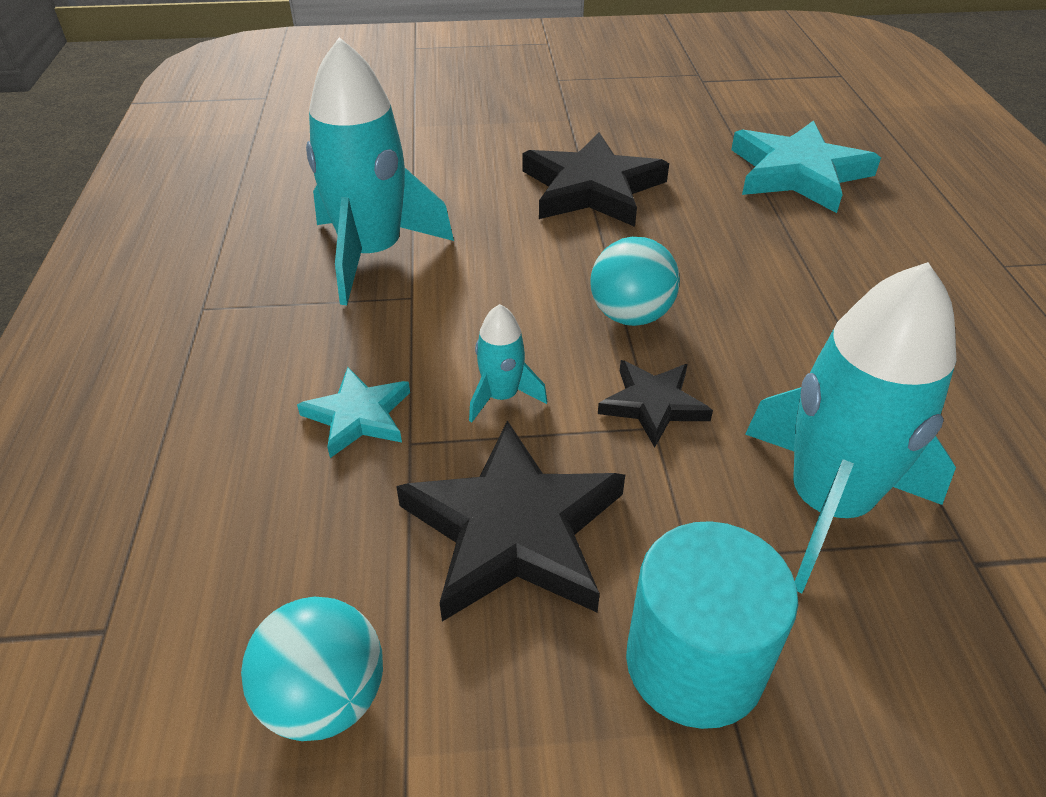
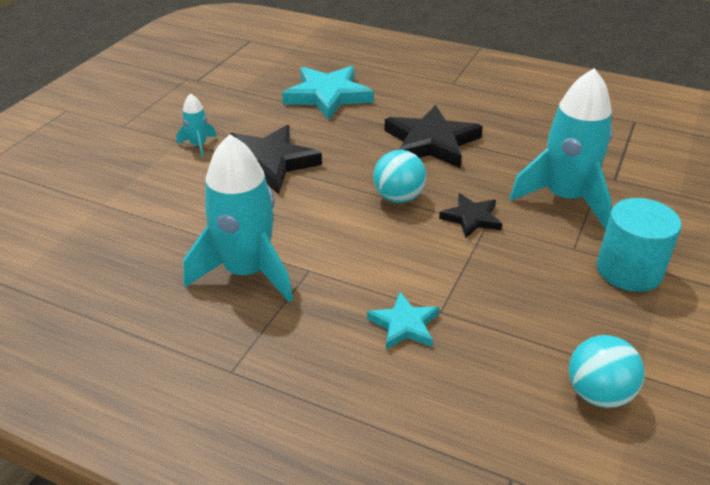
camera: 60 degrees left, 5 degrees down
(501, 396) = (428, 265): turquoise rocket -> turquoise rocket (198, 145)
(513, 530) = (527, 295): black star -> black star (431, 142)

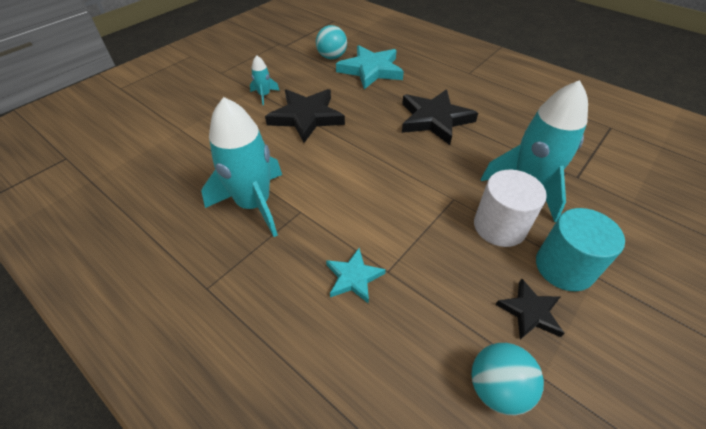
camera: 15 degrees right, 10 degrees up
(398, 197) = (391, 162): turquoise ball -> turquoise ball (332, 57)
(471, 218) = (443, 191): black star -> black star (530, 312)
(548, 243) = (499, 226): none -> white cylinder

